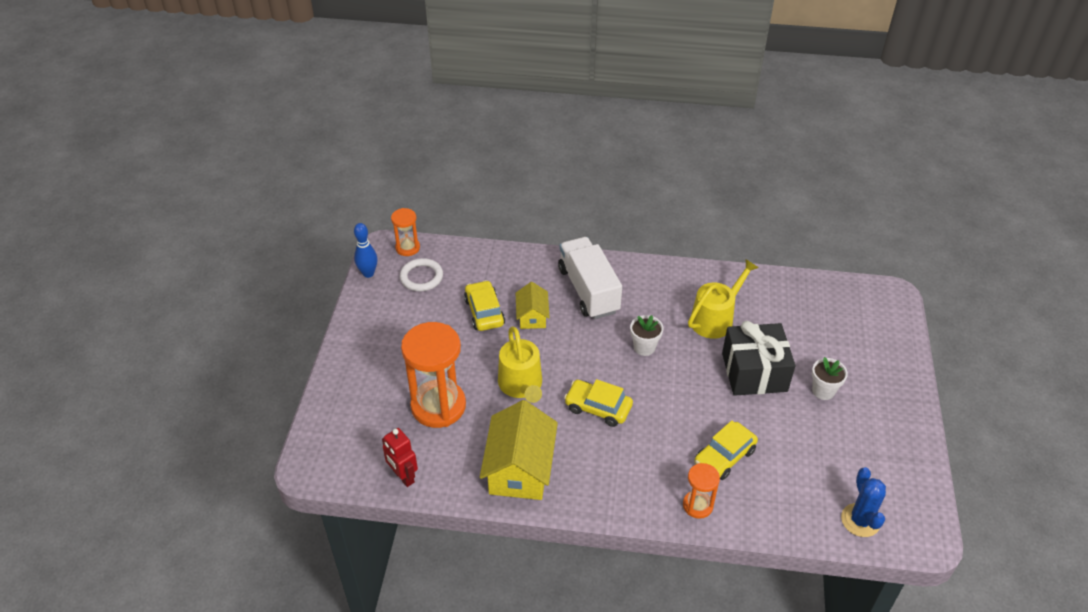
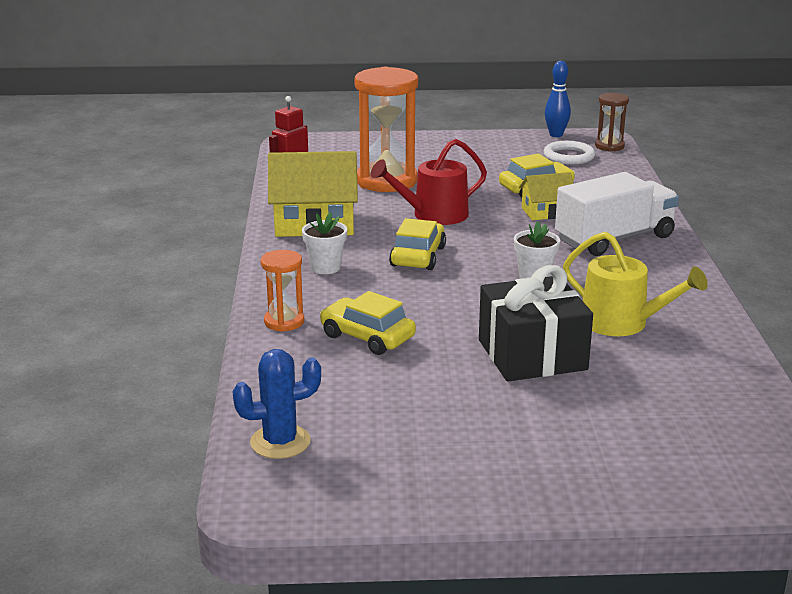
camera: 80 degrees right, 20 degrees down
(407, 248) = (609, 146): orange hourglass -> brown hourglass
(521, 385) = (434, 215): yellow watering can -> red watering can
(823, 391) = (523, 412): white flower pot -> white flower pot (325, 267)

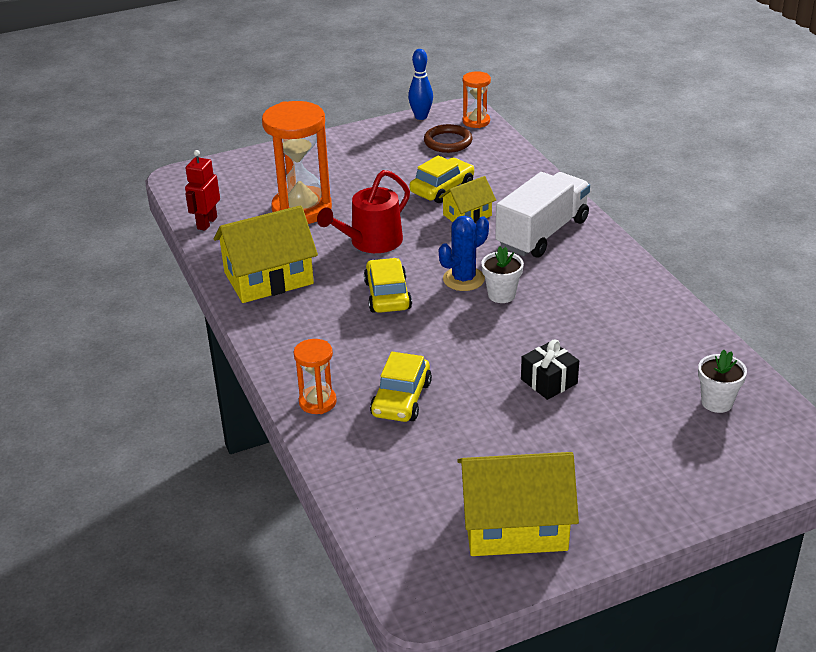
camera: 20 degrees left, 10 degrees up
(280, 442) = (401, 534): blue cactus -> blue cactus (463, 279)
(325, 267) = (313, 329): white flower pot -> white flower pot (717, 402)
(367, 337) = (401, 399): yellow car -> yellow car turned 90 degrees counterclockwise
(403, 464) = (515, 525): none -> yellow house
(532, 355) = (549, 381): black gift -> black gift, size x0.54
(569, 156) = (448, 142): white ring -> brown ring
(609, 146) = (476, 121): brown hourglass -> orange hourglass
(621, 323) = (600, 327): yellow watering can -> none

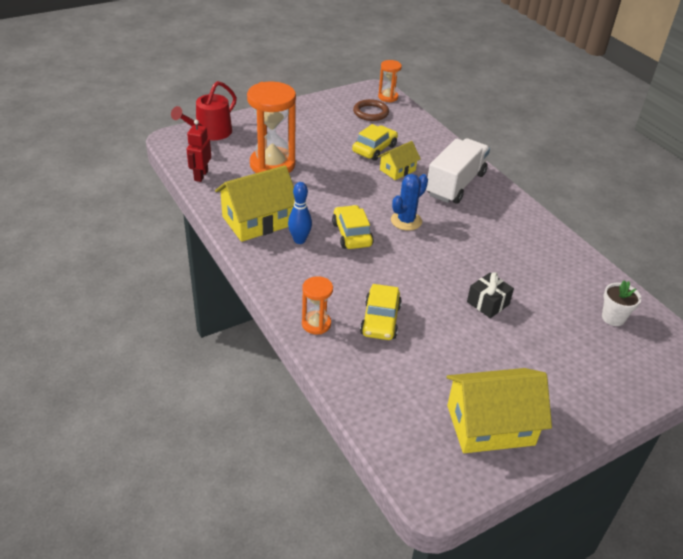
camera: 10 degrees left, 5 degrees up
(371, 242) = (330, 191): red watering can -> red watering can (210, 132)
(421, 117) = (347, 93): blue bowling pin -> blue bowling pin (299, 240)
(501, 295) = (437, 233): white flower pot -> none

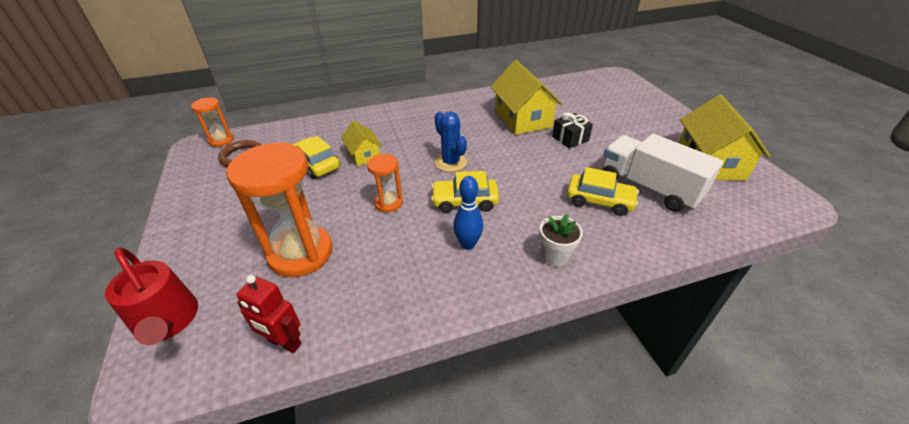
camera: 75 degrees left, 0 degrees up
(257, 221) = (420, 280): yellow house -> yellow house (522, 118)
(316, 324) = (612, 247): orange hourglass -> orange hourglass (388, 203)
(455, 184) = (403, 126): white truck -> white truck (648, 187)
(613, 318) = (581, 92): white flower pot -> white flower pot (555, 256)

